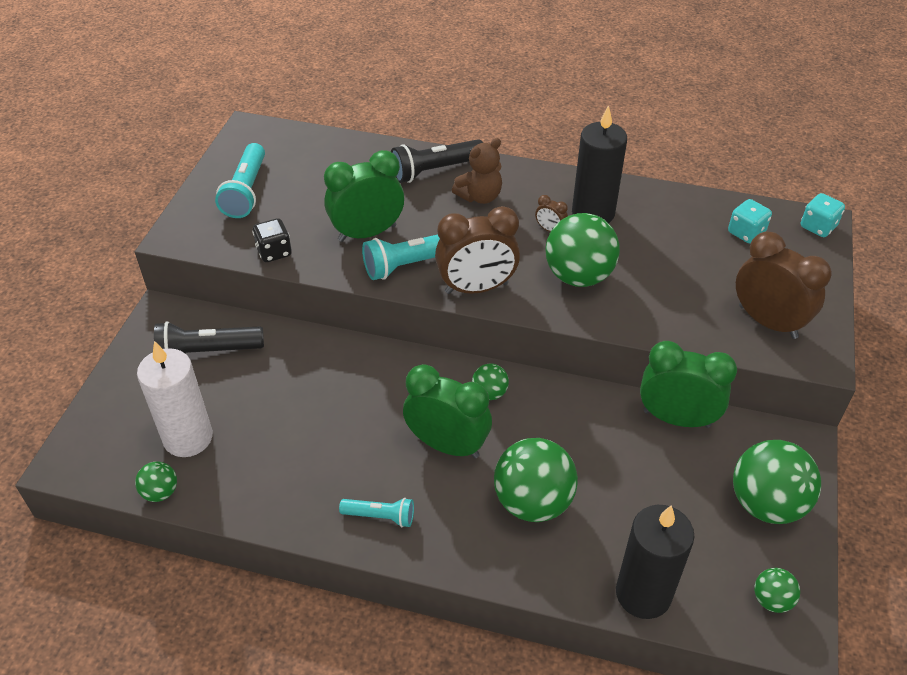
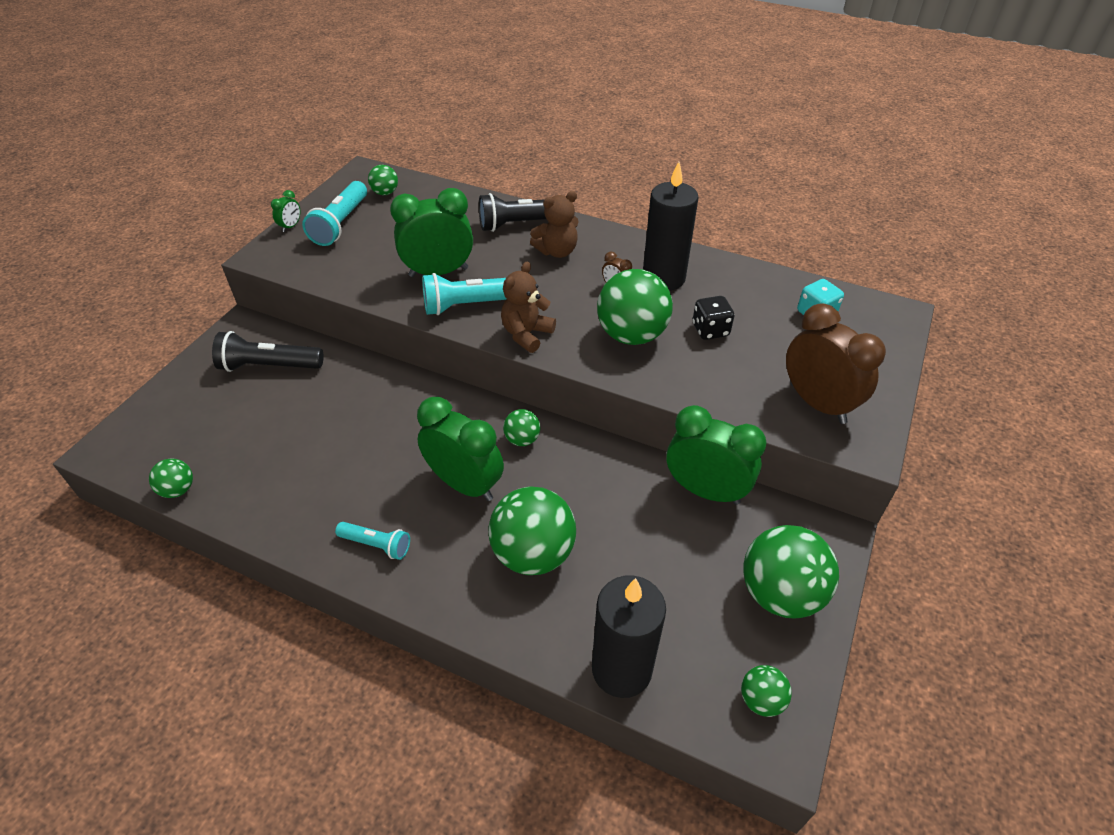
camera: 10 degrees right, 0 degrees up
(188, 438) = (222, 442): white candle -> none
(193, 200) = (291, 226): none -> green clock
(274, 252) = (346, 279): black dice -> black dice (710, 330)
(281, 151) = (385, 193): none -> green ball
(476, 288) = (526, 334): brown clock -> brown teddy bear
(818, 227) = (894, 316): turquoise dice -> none

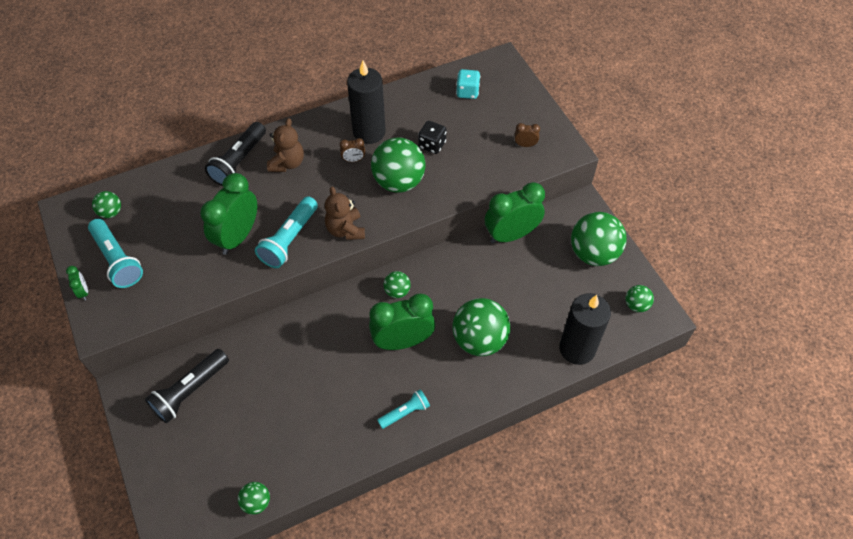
camera: 50 degrees left, 10 degrees up
(817, 403) = (525, 145): brown clock -> brown clock, size x0.43

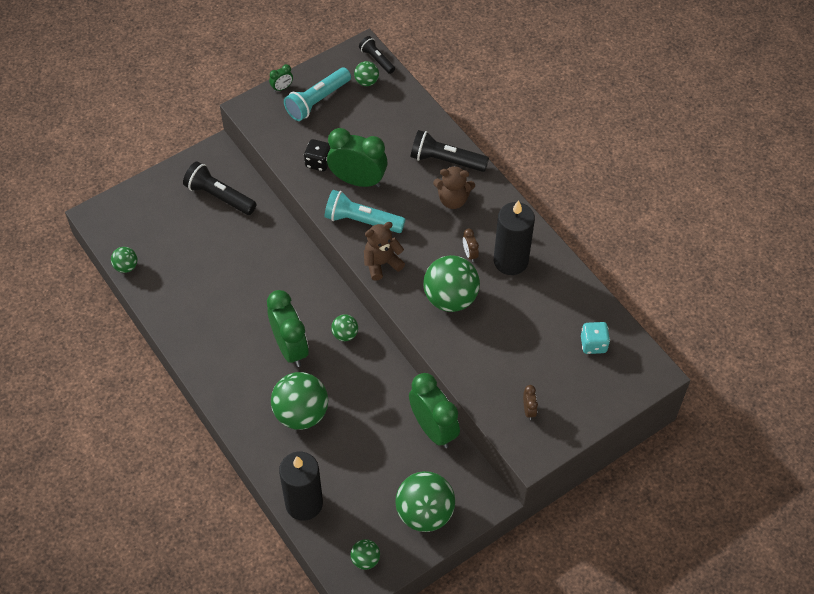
camera: 80 degrees right, 0 degrees up
(85, 200) = (377, 59): none -> black flashlight
(405, 412) = (217, 361): turquoise flashlight -> none
(432, 145) = (507, 321): black dice -> black dice (318, 162)

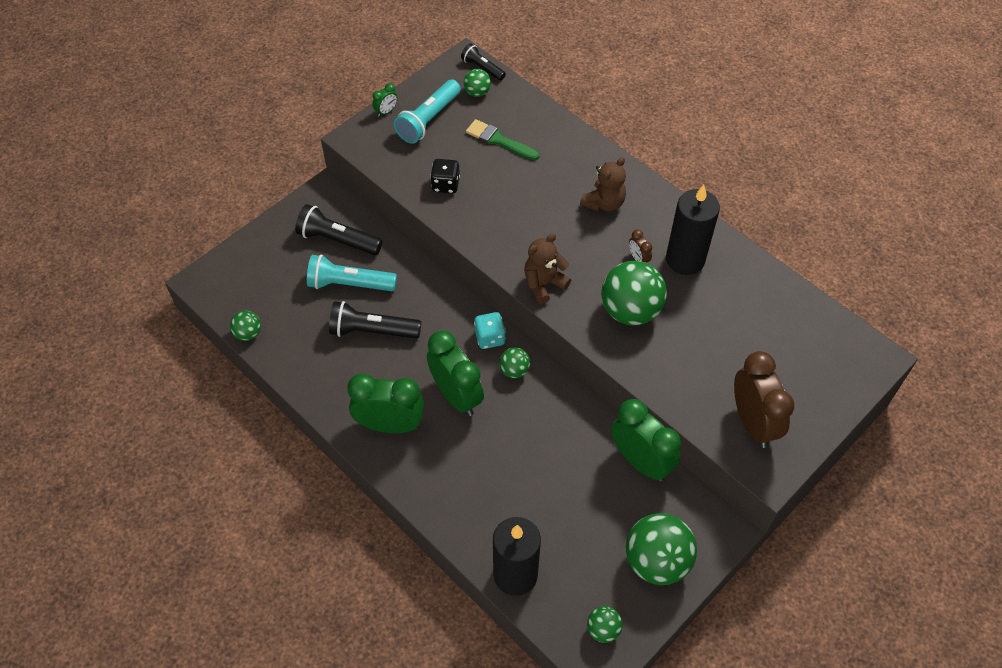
camera: 10 degrees left, 0 degrees up
(301, 413) = (486, 469): green ball -> none
(358, 180) = (494, 198): green clock -> green clock (390, 425)
(362, 221) = (510, 240): turquoise flashlight -> turquoise flashlight (349, 284)
(375, 129) = (499, 140): none -> green brush
(446, 160) = (585, 163): black flashlight -> black flashlight (372, 331)
(453, 200) = (604, 203): brown teddy bear -> brown teddy bear turned 45 degrees counterclockwise
(529, 410) = (752, 422): brown clock -> brown clock, size x2.35
(593, 344) = (801, 336): turquoise dice -> turquoise dice (490, 338)

